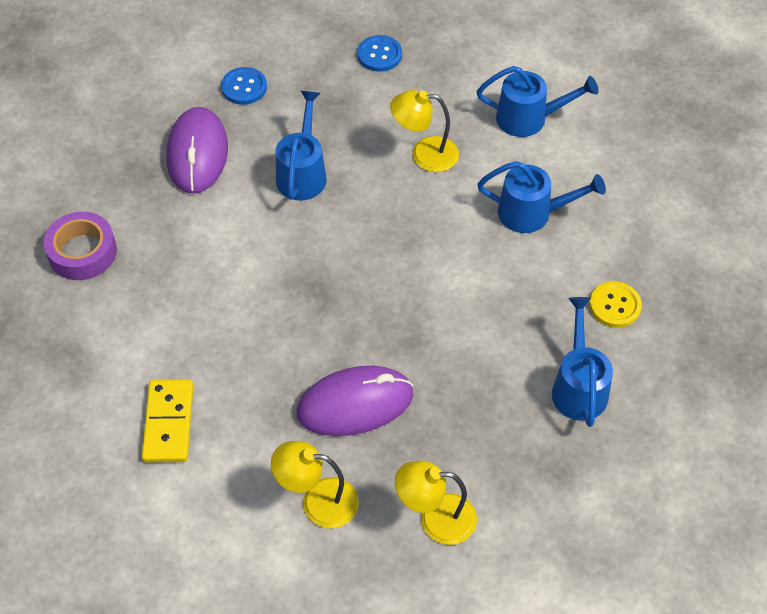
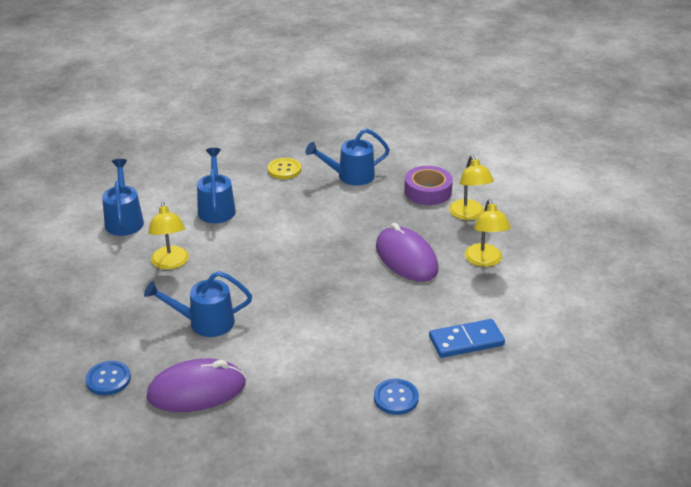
camera: 105 degrees left, 20 degrees down
(82, 252) = (330, 436): purple tape -> purple tape (428, 191)
(169, 423) = (466, 341): yellow domino -> blue domino
(379, 55) = (59, 304): blue button -> blue button (396, 398)

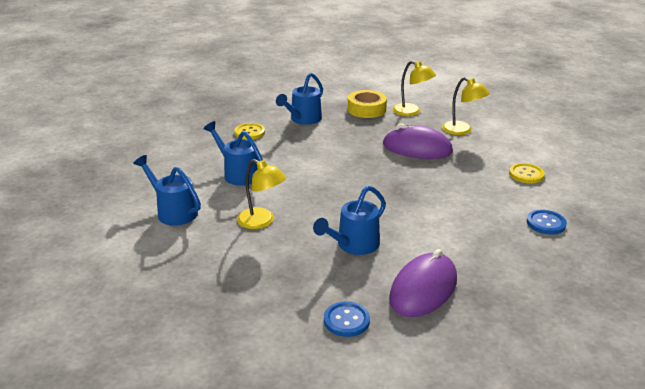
camera: 40 degrees left, 5 degrees down
(428, 191) = (366, 109): purple tape -> yellow tape
(466, 341) = (526, 174): blue domino -> yellow button

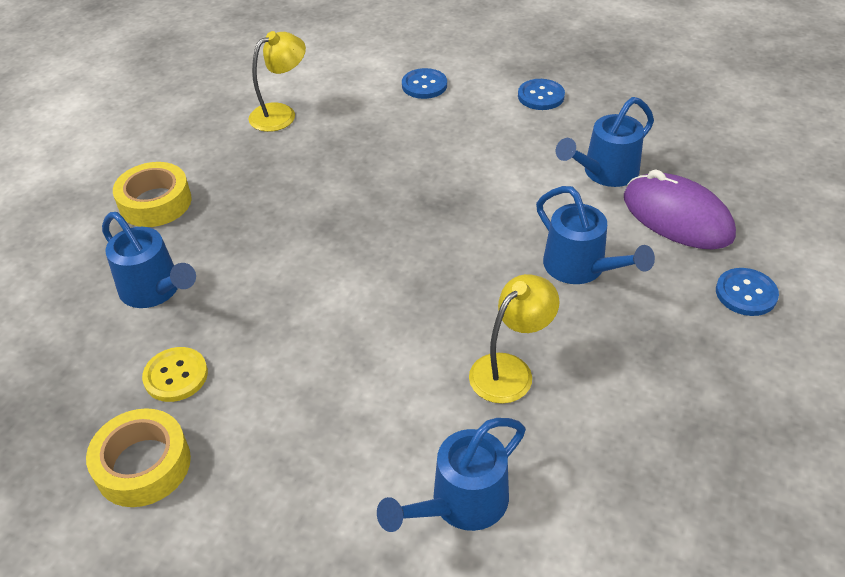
camera: 80 degrees left, 15 degrees up
(200, 133) = (143, 465): none -> yellow tape
(238, 173) = (340, 399): blue watering can -> blue watering can (604, 173)
(412, 112) = (192, 153): yellow lamp -> none
(417, 148) = (320, 166): purple mouse -> none
(526, 174) = (424, 85): yellow button -> blue button

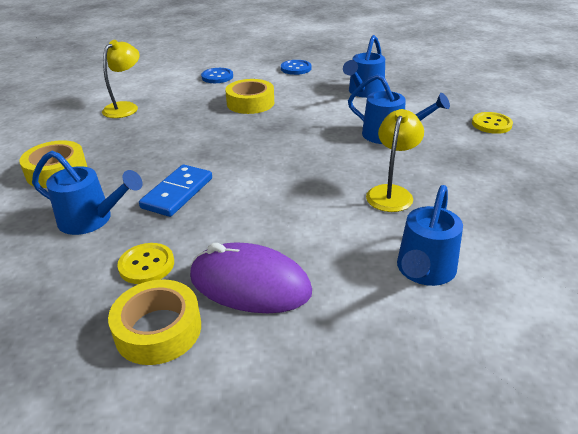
camera: 25 degrees left, 10 degrees down
(262, 281) = (177, 193): none -> blue domino
(436, 150) = (250, 103): none -> yellow tape
(677, 217) = (422, 102): purple mouse -> purple mouse (250, 284)
(746, 293) = (491, 124): blue button -> yellow button

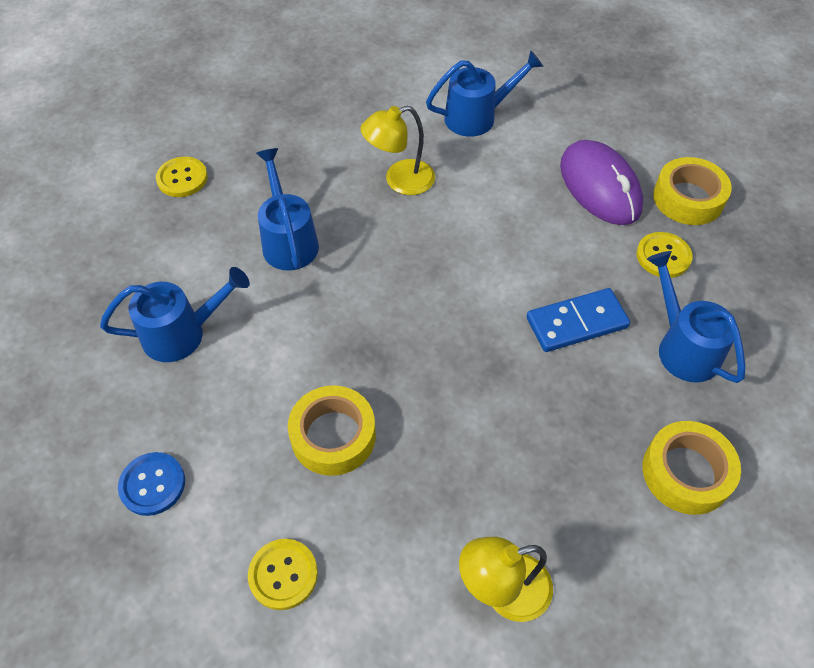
camera: 135 degrees left, 20 degrees up
(217, 77) = (283, 574): blue button -> yellow button

